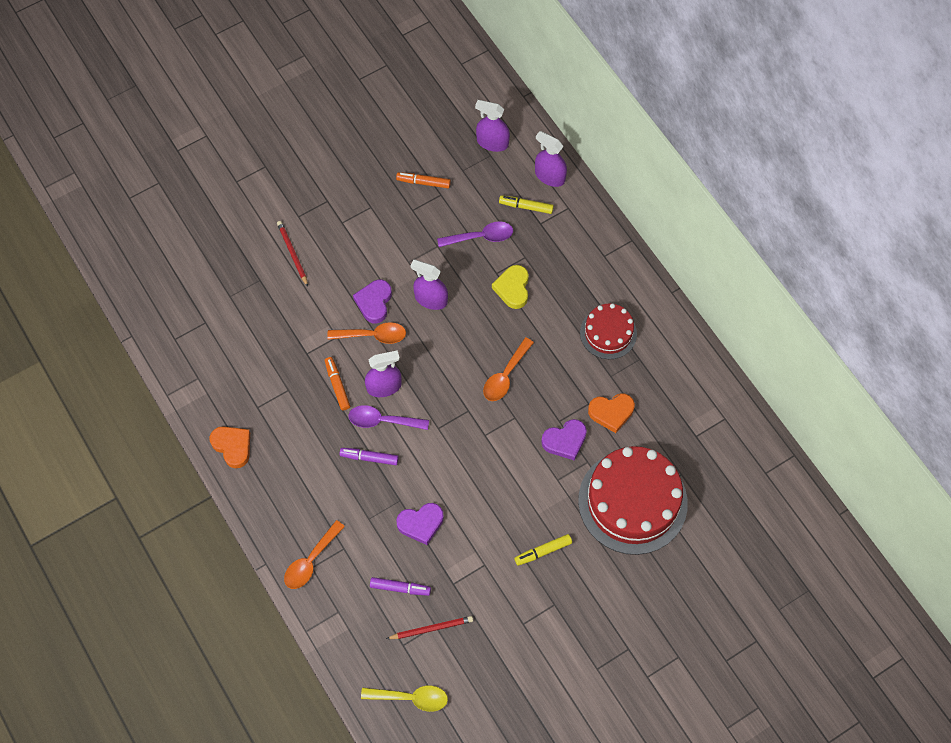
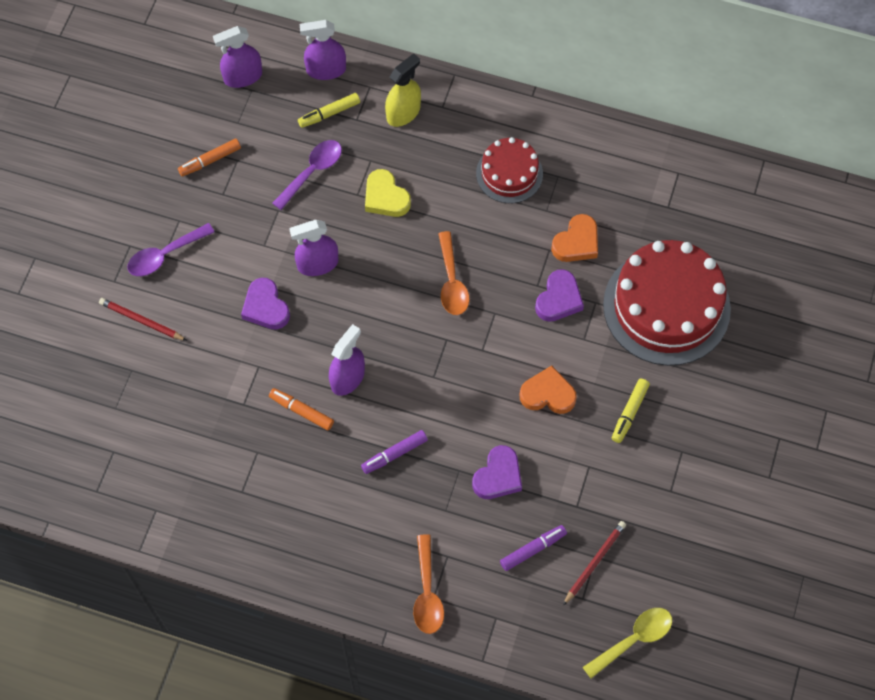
camera: 40 degrees left, 0 degrees up
(232, 446) = (252, 547): orange heart -> orange heart (548, 394)
(373, 335) = (293, 339): orange spoon -> none
(382, 421) = (375, 410): purple spoon -> purple spoon (165, 255)
(574, 241) = (403, 113): none -> yellow spray bottle

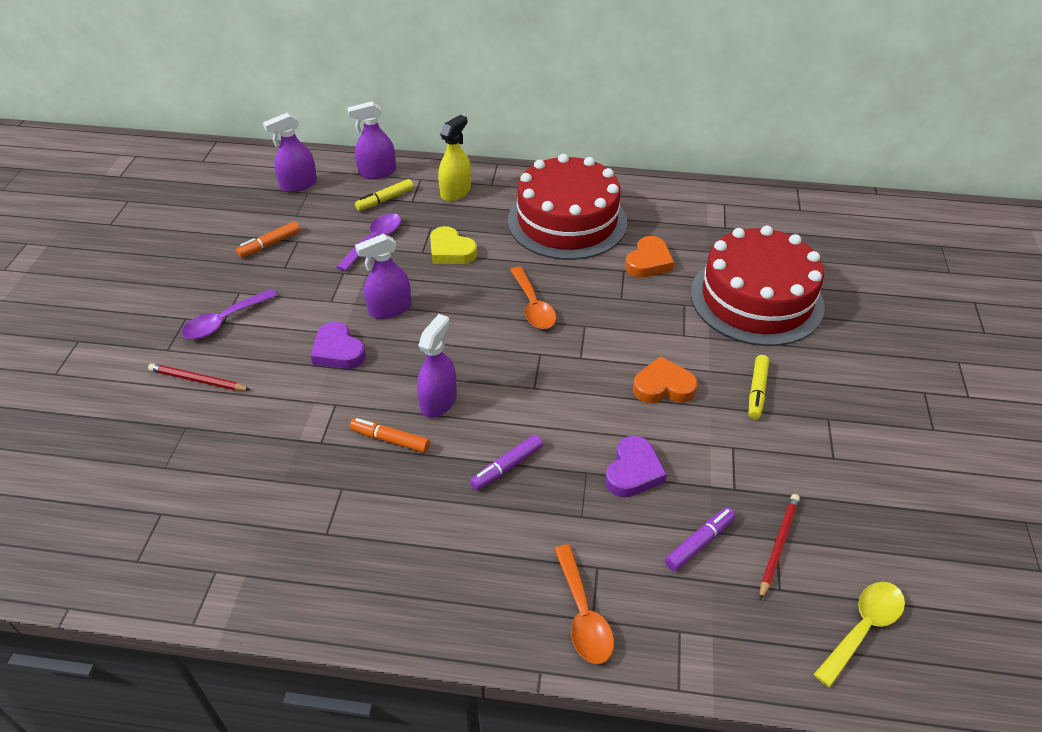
camera: 10 degrees left, 20 degrees down
(509, 173) = (567, 221): red cake -> red cake, size x1.83
(559, 299) = (646, 306): purple heart -> none

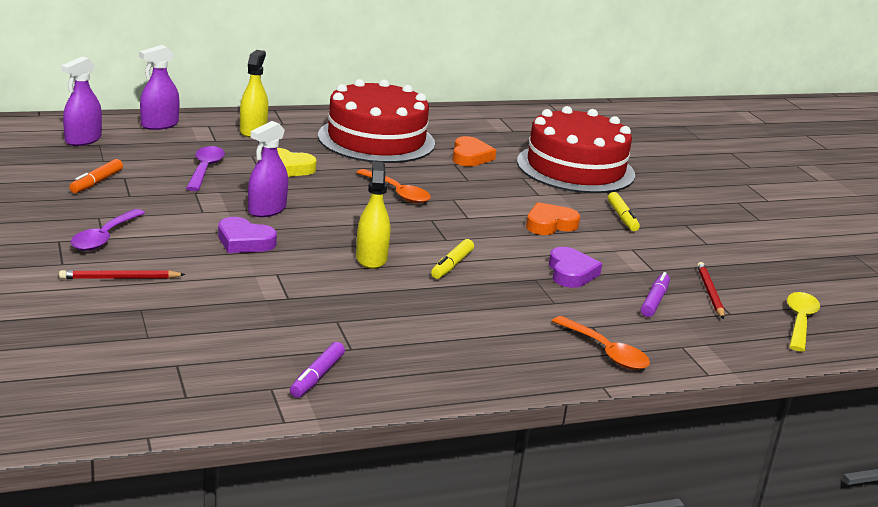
camera: 30 degrees left, 20 degrees down
(385, 200) = (187, 142): yellow marker -> yellow marker (452, 265)
(390, 440) = (351, 286): orange marker -> none
(438, 401) = (371, 258): purple spray bottle -> yellow spray bottle
(507, 467) = (468, 286): purple marker -> purple marker (317, 377)

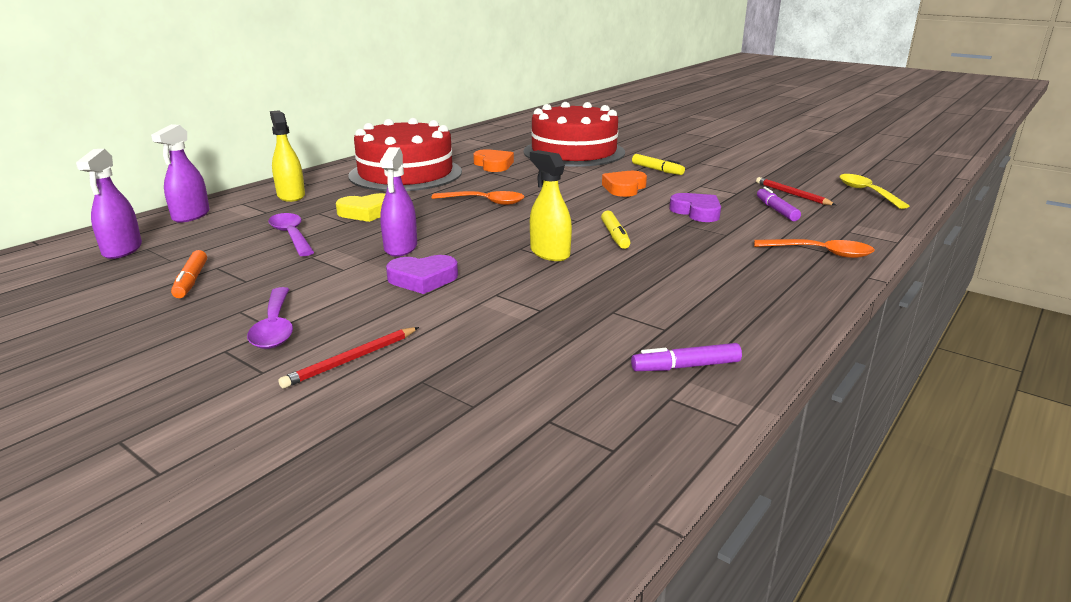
camera: 30 degrees left, 0 degrees up
(317, 377) = (686, 366): purple marker -> purple marker turned 90 degrees clockwise

